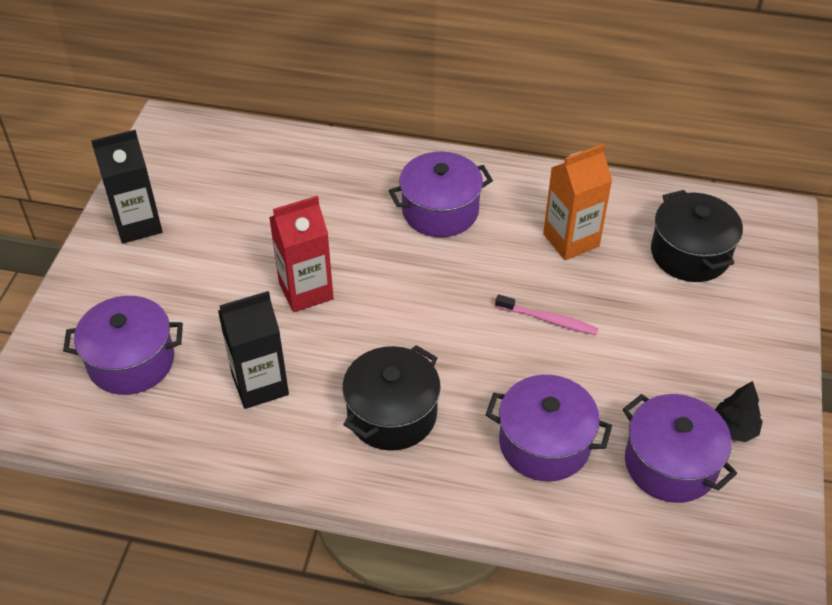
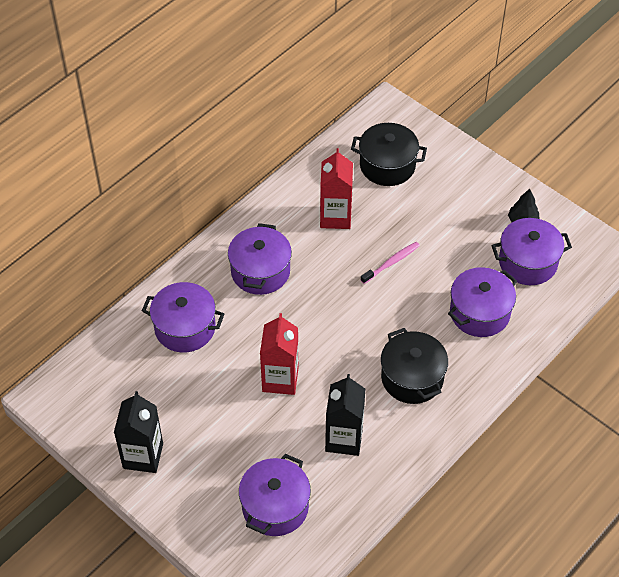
camera: 60 degrees left, 5 degrees up
(320, 185) = (185, 328): none -> purple pot
(571, 240) = (335, 217): orange carton -> red carton

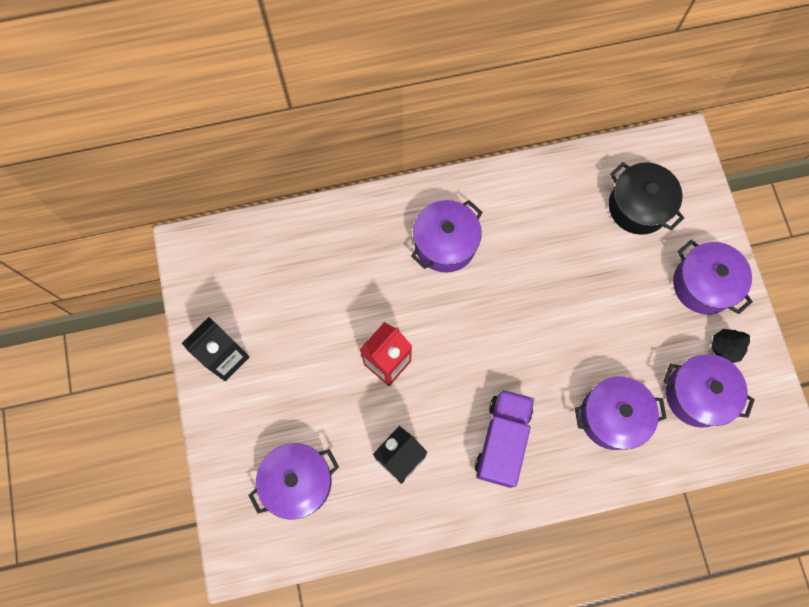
camera: 35 degrees right, 20 degrees up
(185, 328) = (343, 257): purple pot -> purple pot (703, 284)
(335, 217) = (551, 230): red carton -> none
(391, 262) = (568, 311): pink toothbrush -> none
(412, 378) = (502, 440): black pot -> purple truck

